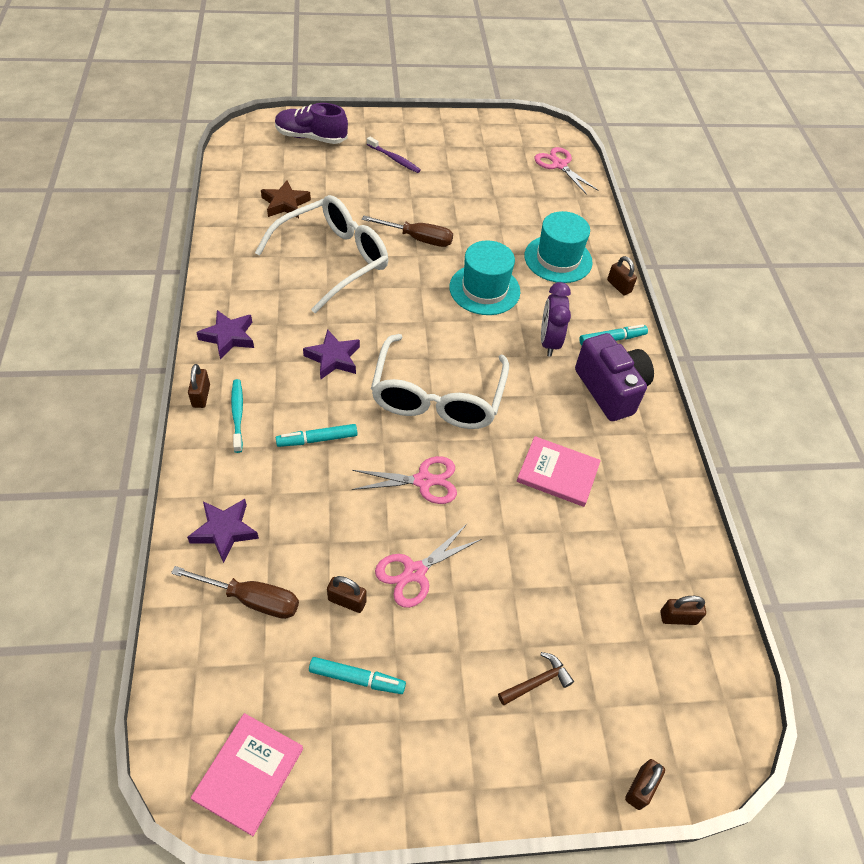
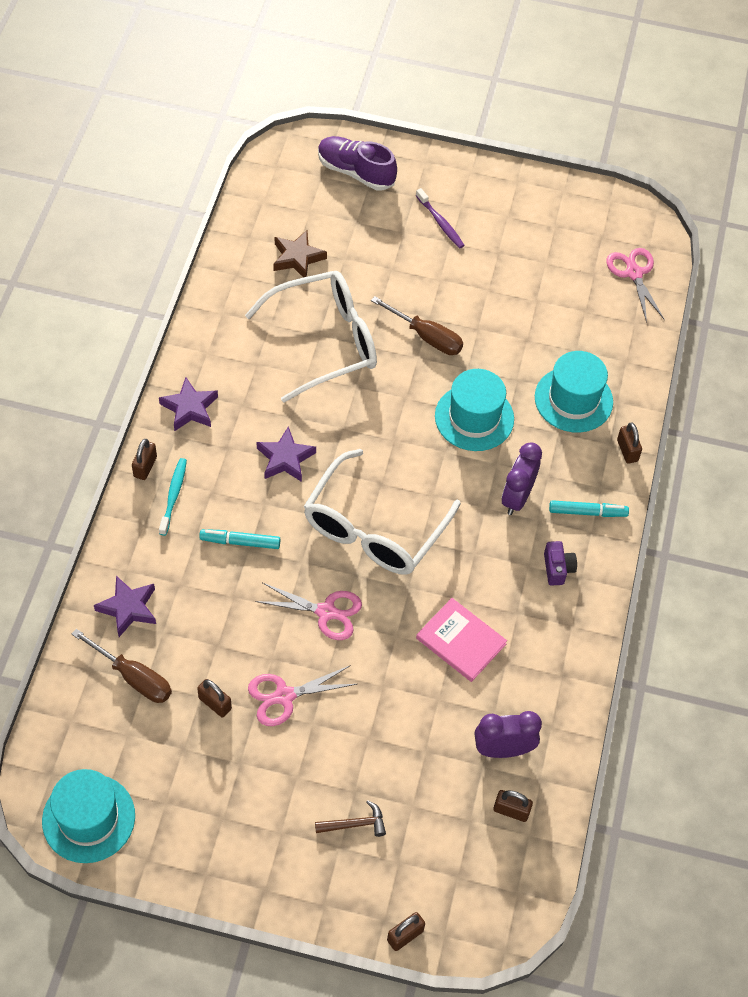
camera: 20 degrees right, 5 degrees up
(249, 773) = (88, 818): pink book -> turquoise hat
(357, 678) = (200, 772): turquoise marker -> none
(610, 389) = (557, 568): purple camera -> purple camera, size x0.48
(642, 561) = (503, 749): none -> purple clock

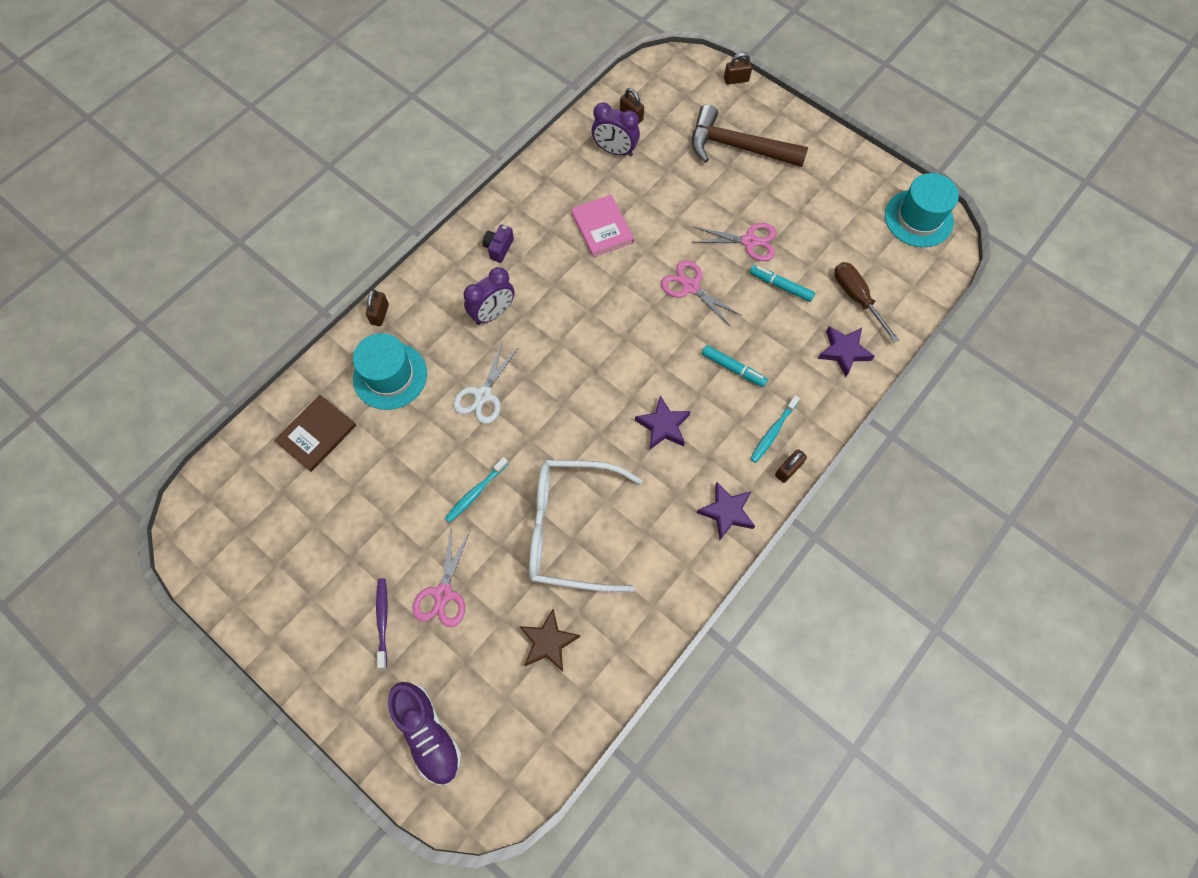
camera: 150 degrees left, 10 degrees up
(215, 703) = (802, 256): brown padlock -> none
(355, 824) = (738, 147): brown hammer -> brown hammer, size x2.33
(374, 528) = (620, 335): white glasses -> none
(427, 337) = (475, 492): brown screwdriver -> turquoise toothbrush
(474, 417) = (483, 395): turquoise hat -> white scissors
(587, 512) = (447, 279): turquoise marker -> turquoise marker (781, 286)
(600, 327) = (317, 434): none -> brown book
(634, 273) = (245, 476): pink scissors -> pink scissors (443, 594)

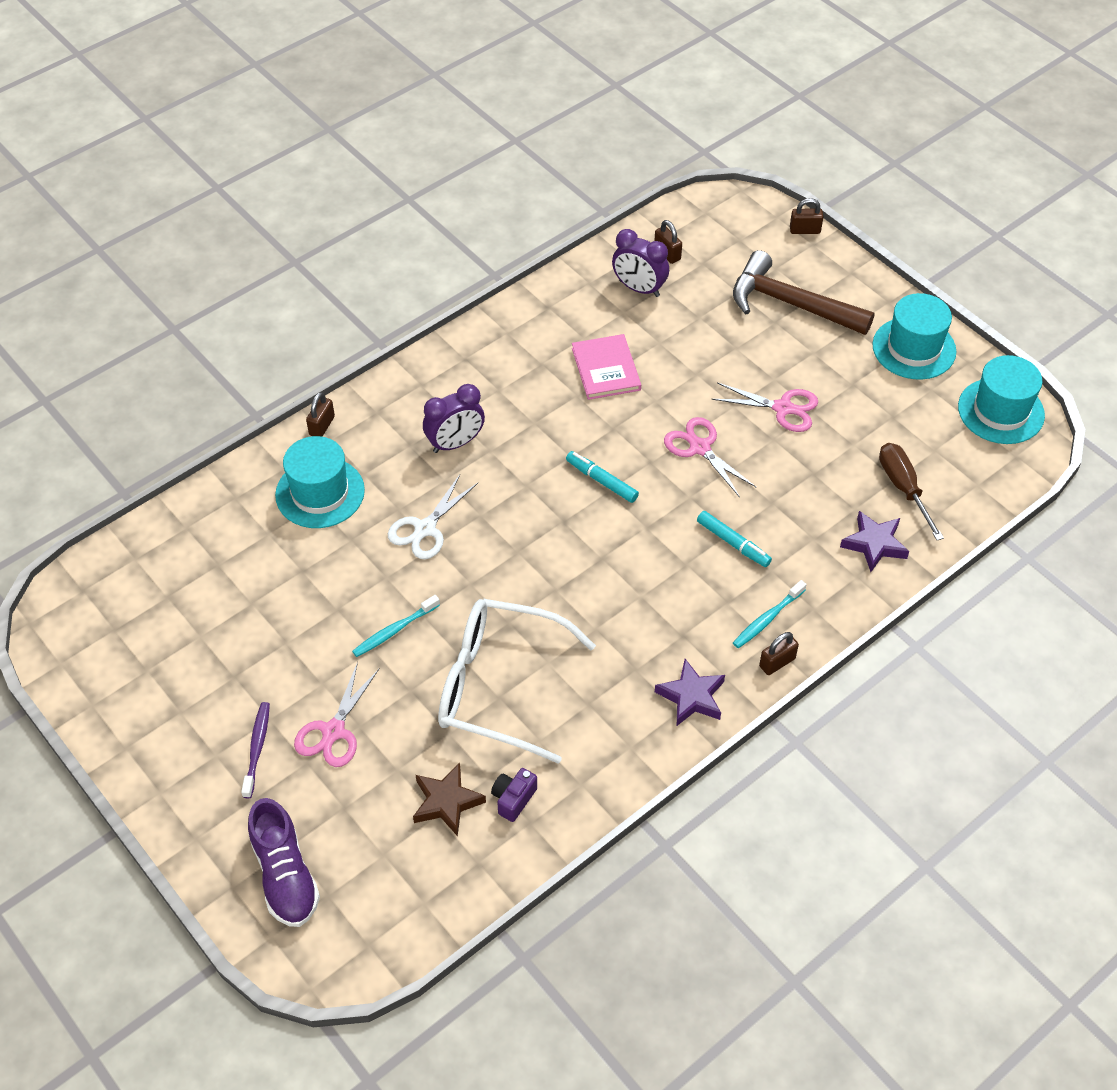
camera: 10 degrees right, 15 degrees down
(317, 434) = (222, 541): brown book -> none
(499, 248) = (477, 375): purple camera -> purple camera (513, 799)
(663, 426) = (634, 593): purple star -> none
(781, 286) = (811, 462): turquoise marker -> turquoise marker (601, 481)
(841, 173) = (914, 348): none -> turquoise hat

